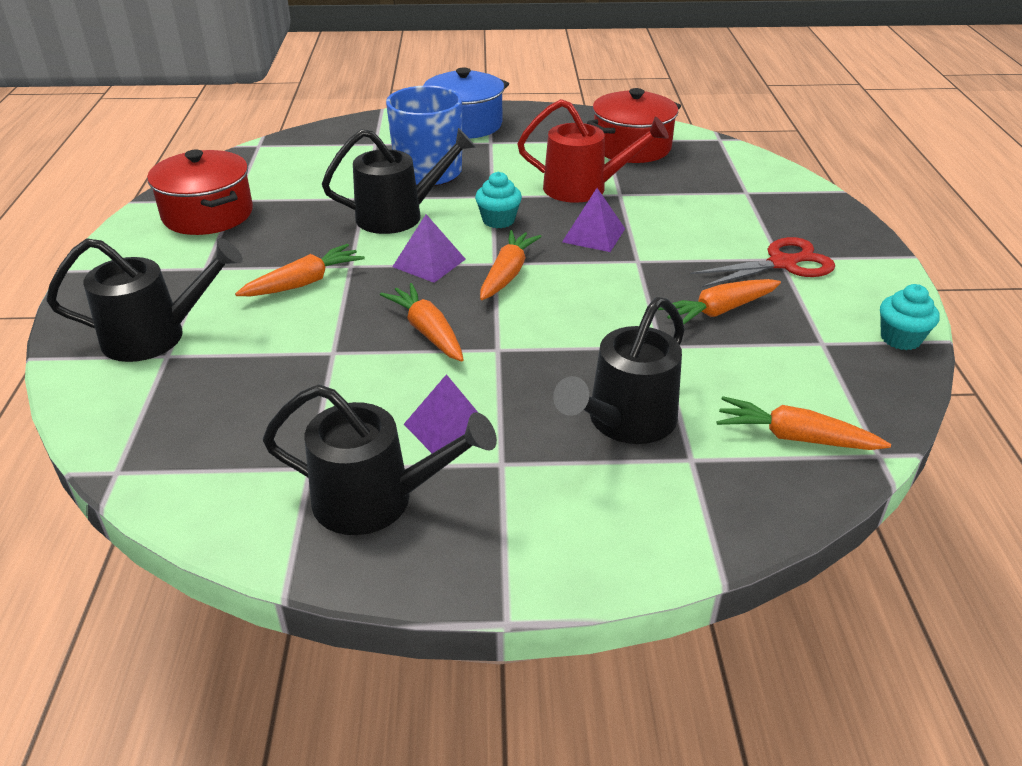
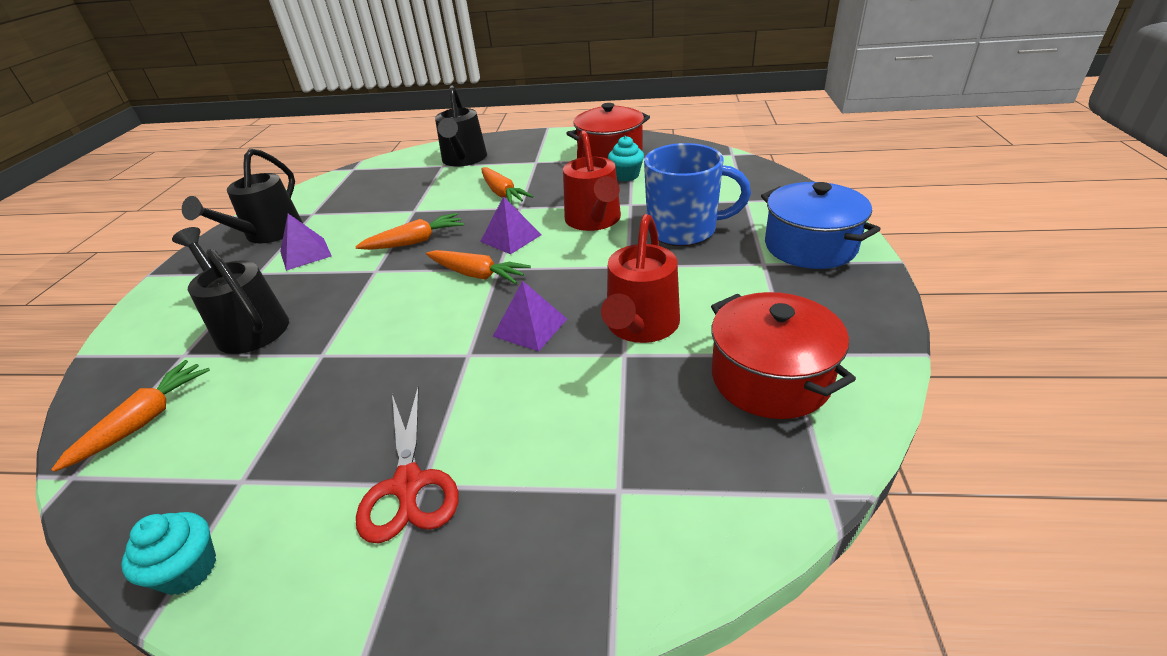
camera: 100 degrees right, 0 degrees up
(399, 215) = (594, 221): black watering can -> red watering can
(498, 220) = (575, 270): turquoise cupcake -> turquoise cupcake (626, 175)
(718, 311) = (347, 403): orange carrot -> none

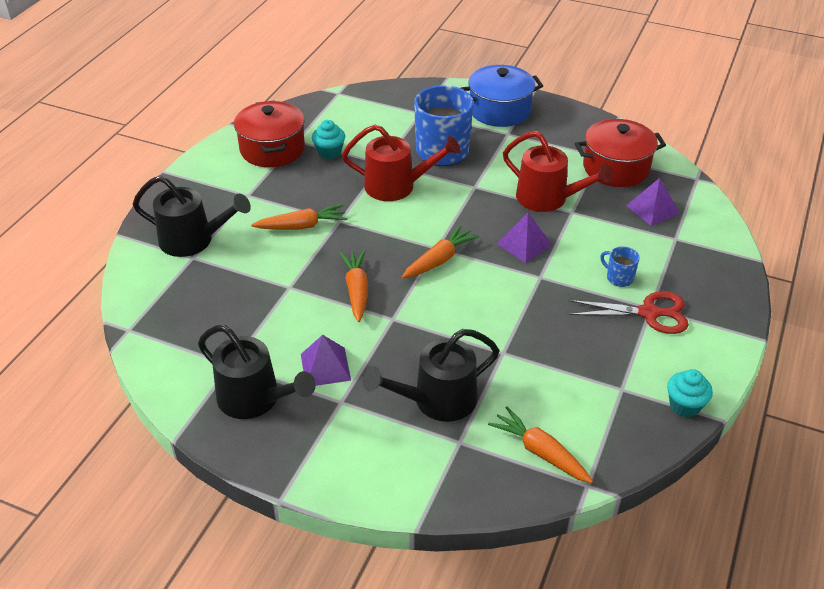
camera: 75 degrees left, 5 degrees up
(487, 433) = (619, 278): none -> blue mug
(511, 238) = (392, 234): purple pyramid -> purple pyramid (652, 209)

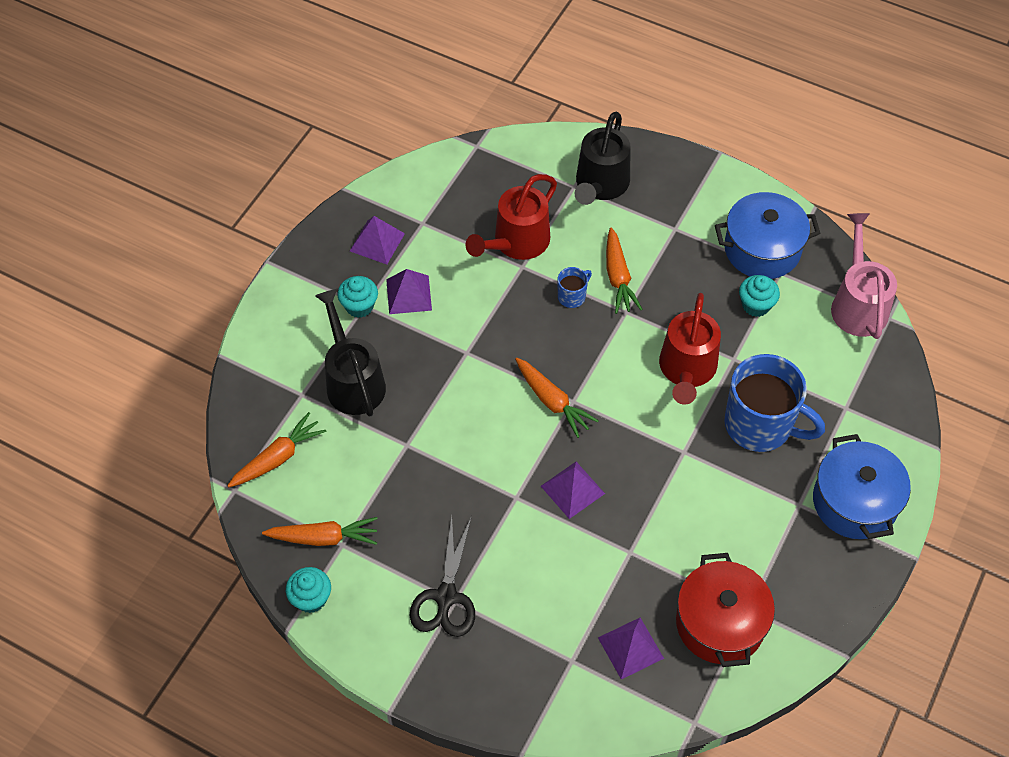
camera: 95 degrees right, 15 degrees up
(255, 399) = (377, 242): black watering can -> purple pyramid
(272, 149) = (762, 249): red pot -> blue pot
(326, 106) = (857, 304): none -> pink watering can
(342, 405) = (359, 306): none -> turquoise cupcake
(356, 290) = (511, 323): orange carrot -> orange carrot (324, 538)
(548, 199) = (656, 530): red watering can -> red watering can (516, 243)
(619, 278) = (506, 579): blue mug -> blue mug (572, 296)
(649, 313) = (446, 597): red scissors -> black scissors

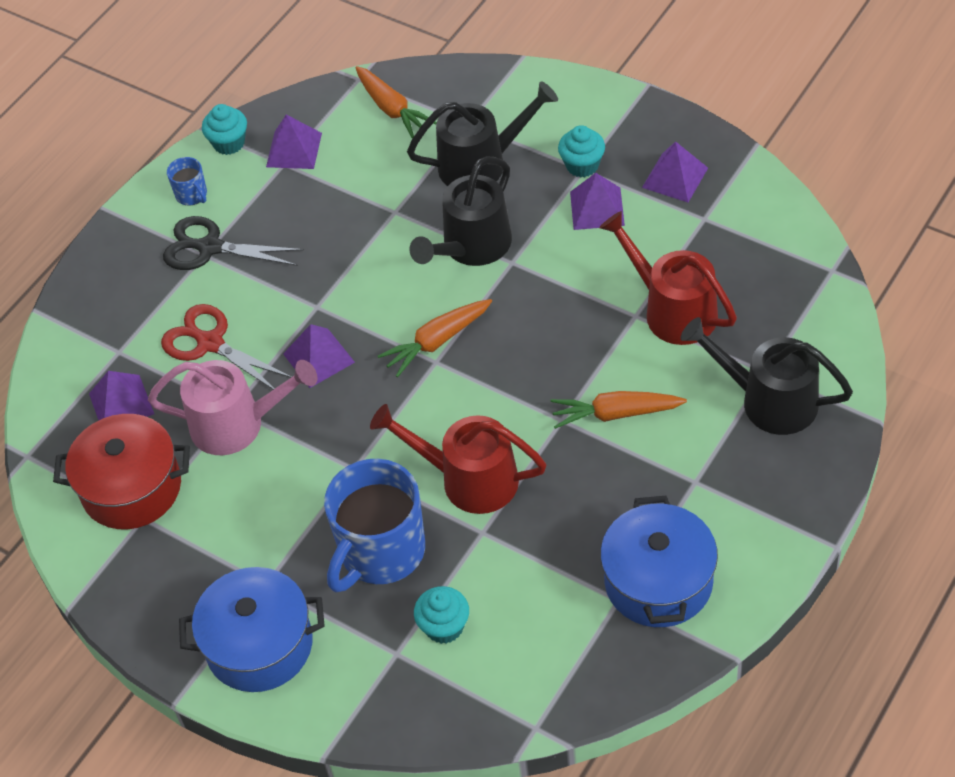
camera: 100 degrees right, 5 degrees down
(324, 538) = (294, 150): orange carrot -> purple pyramid
(450, 383) = (471, 247): none -> black watering can
(559, 580) = (210, 343): none -> red scissors
(572, 296) = (588, 365): blue mug -> blue mug (192, 195)
(756, 305) = (564, 565): turquoise cupcake -> turquoise cupcake (444, 627)
(857, 304) = (561, 690): pink watering can -> pink watering can (238, 424)

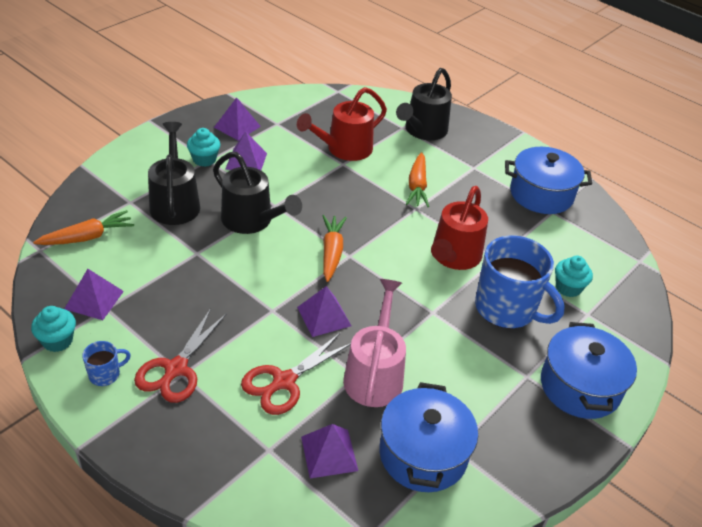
camera: 90 degrees left, 10 degrees down
(131, 488) = (423, 454): red pot -> blue pot
(210, 247) = (176, 369): black scissors -> red scissors
(436, 342) = (332, 252): orange carrot -> orange carrot turned 150 degrees counterclockwise

